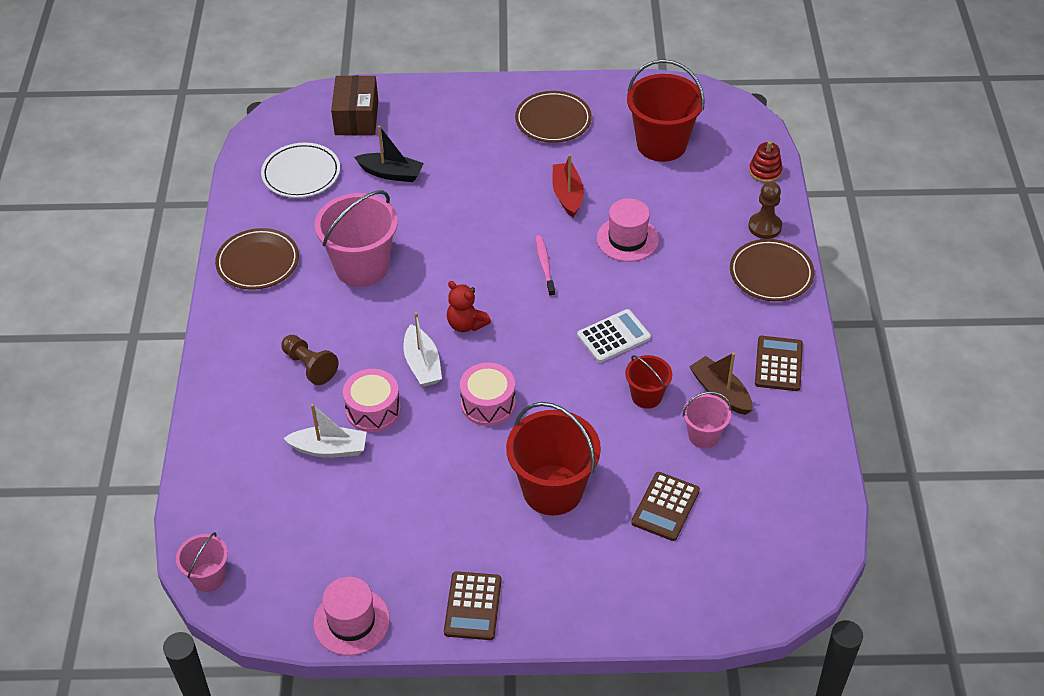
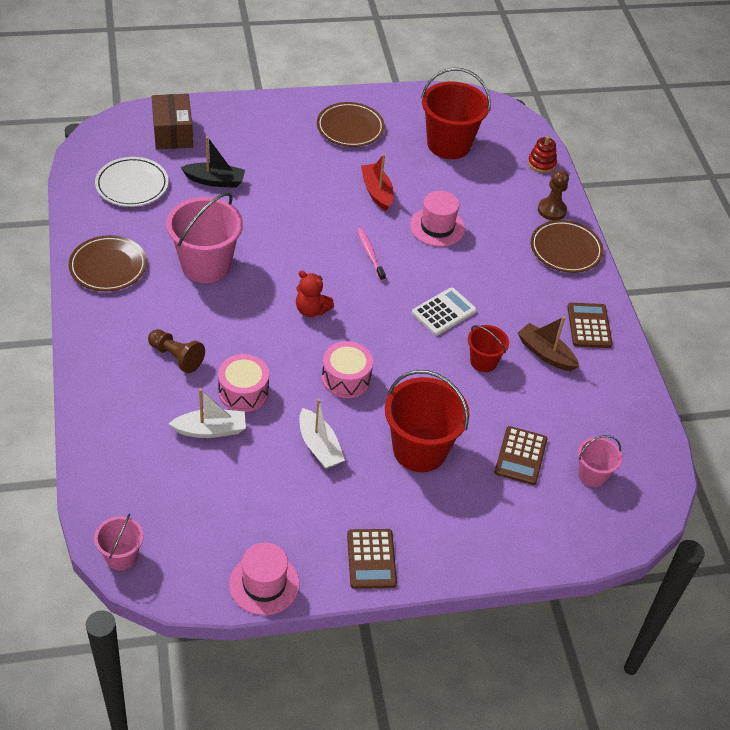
camera: 15 degrees left, 0 degrees up
(422, 364) = (279, 348): white boat -> white boat (319, 446)
(704, 435) = (540, 391): pink bucket -> pink bucket (592, 475)

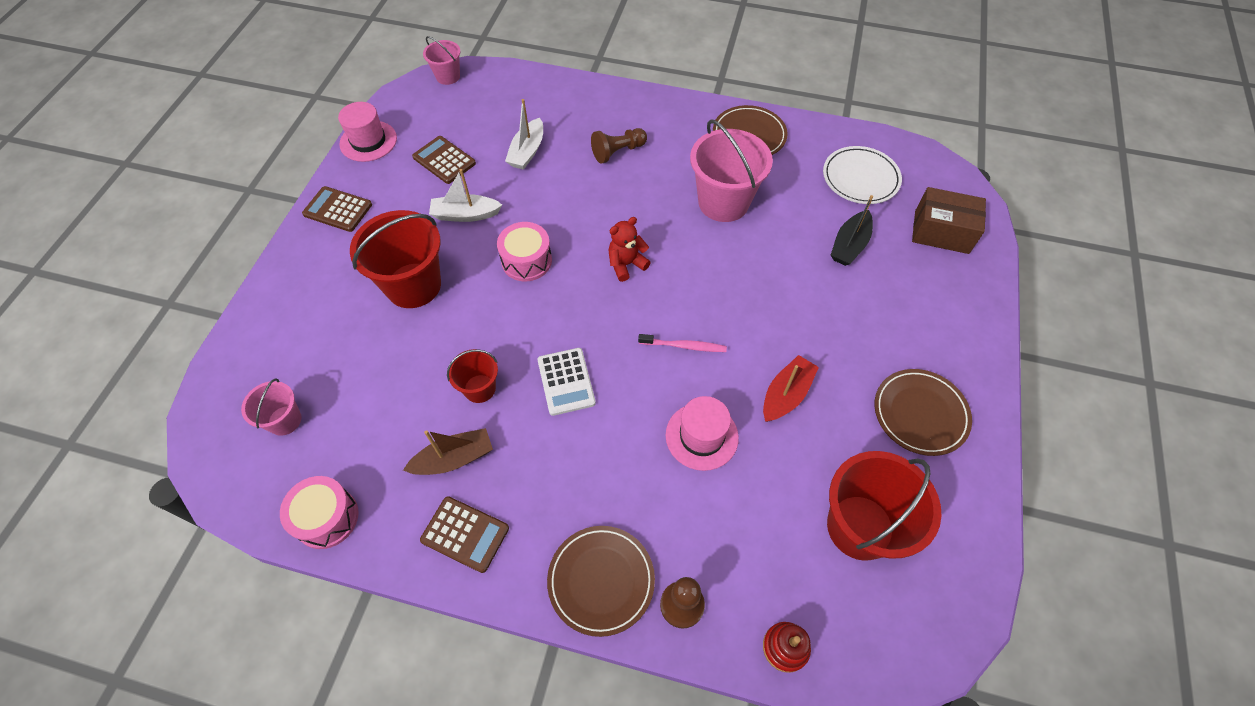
camera: 120 degrees right, 10 degrees up
(243, 392) = (554, 183): pink drum -> pink drum (327, 518)
(377, 192) = (786, 395): red boat -> red boat turned 60 degrees counterclockwise
(520, 456) = (350, 365): brown calculator -> brown calculator (444, 160)

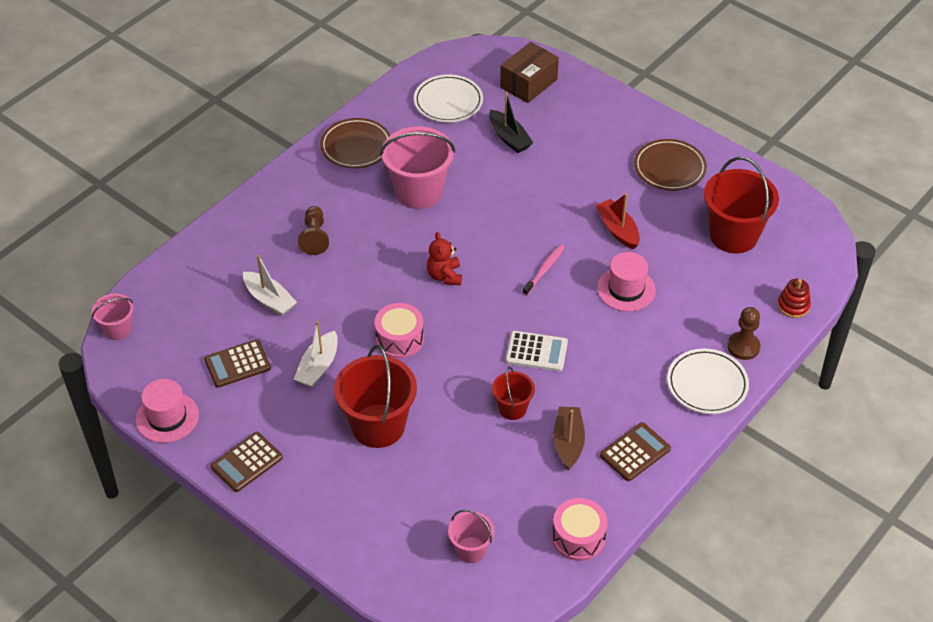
camera: 65 degrees left, 10 degrees down
(601, 580) = (707, 384): brown plate -> white plate

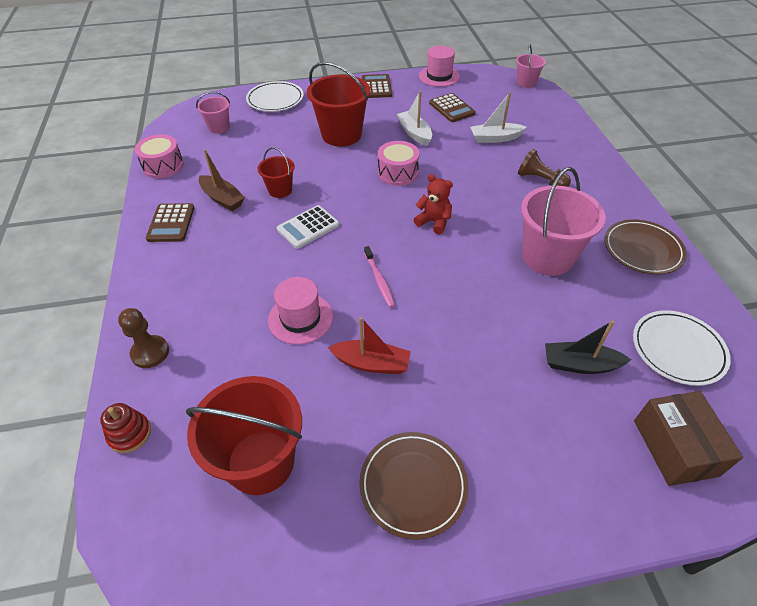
camera: 130 degrees right, 0 degrees up
(237, 364) = (452, 108): brown calculator -> brown calculator turned 135 degrees clockwise
(707, 384) = (157, 300): white plate -> white plate (275, 99)

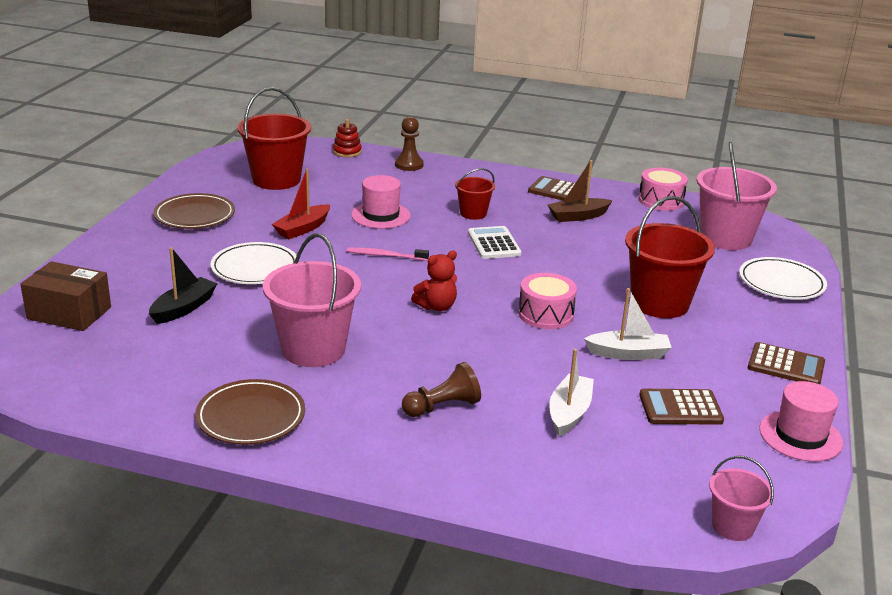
camera: 115 degrees right, 20 degrees down
(219, 127) = (725, 238): pink bucket -> pink bucket, size x1.88
(280, 190) = (569, 244): red bucket -> red bucket (473, 213)
(677, 350) = (126, 363): white plate -> white plate (255, 268)

